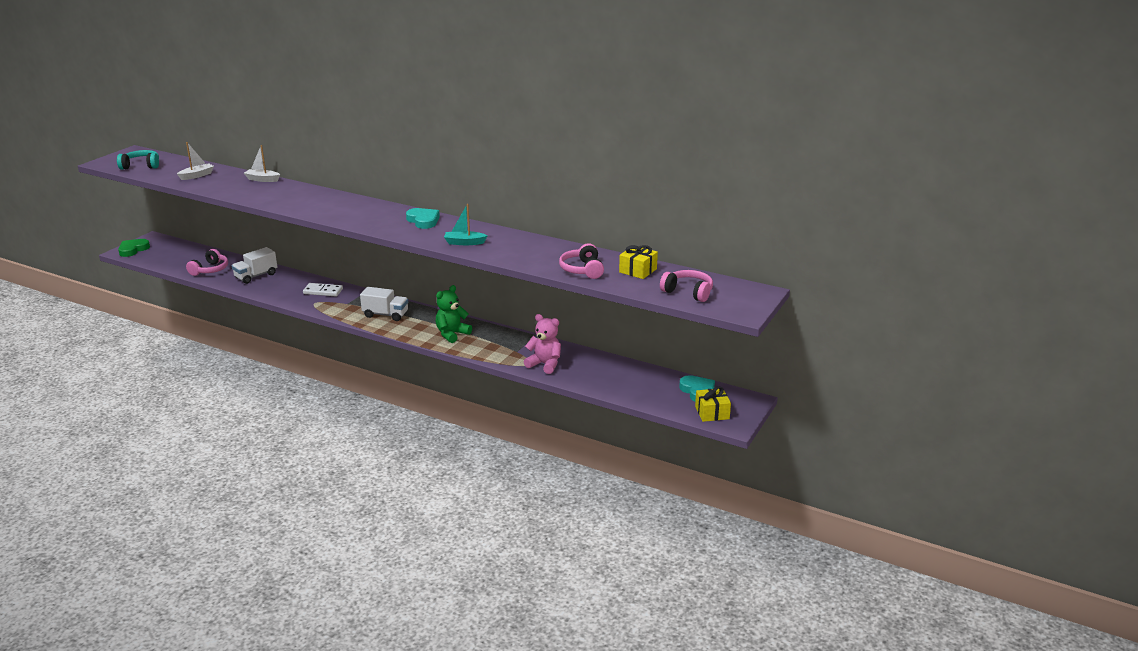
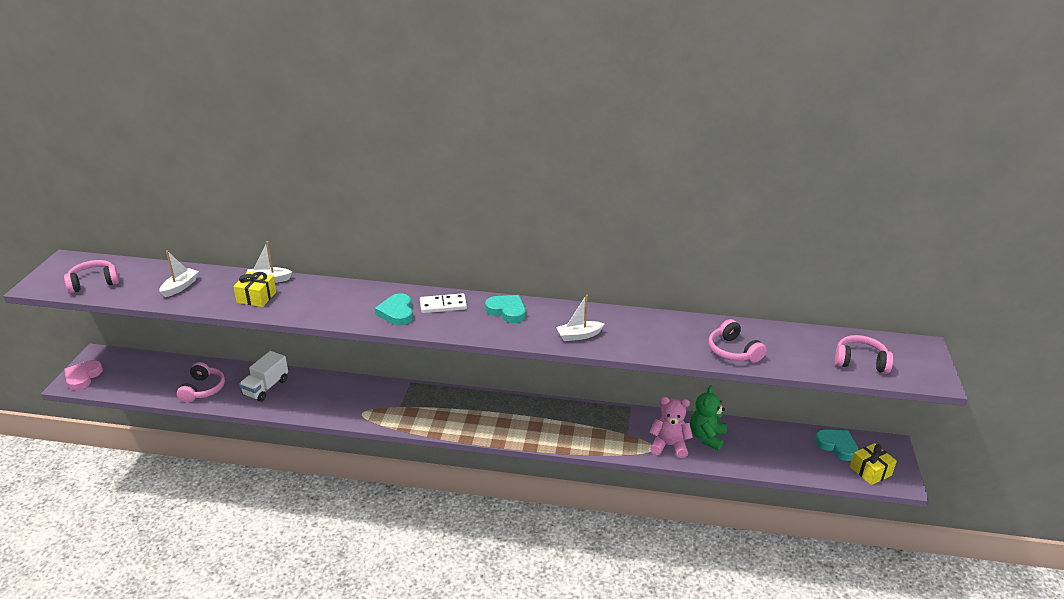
camera: 20 degrees left, 5 degrees up
(133, 250) = (83, 377): green heart -> pink heart
(141, 166) = (94, 283): turquoise headphones -> pink headphones
(323, 291) = (360, 394): white domino -> white domino (443, 305)
(337, 210) = (397, 312): none -> turquoise heart
(385, 315) = (454, 413): white truck -> none
(452, 334) = (544, 425): green teddy bear -> green teddy bear (706, 437)
(464, 243) = (579, 335): turquoise boat -> white boat
(638, 270) = (786, 341): yellow gift -> yellow gift (256, 297)

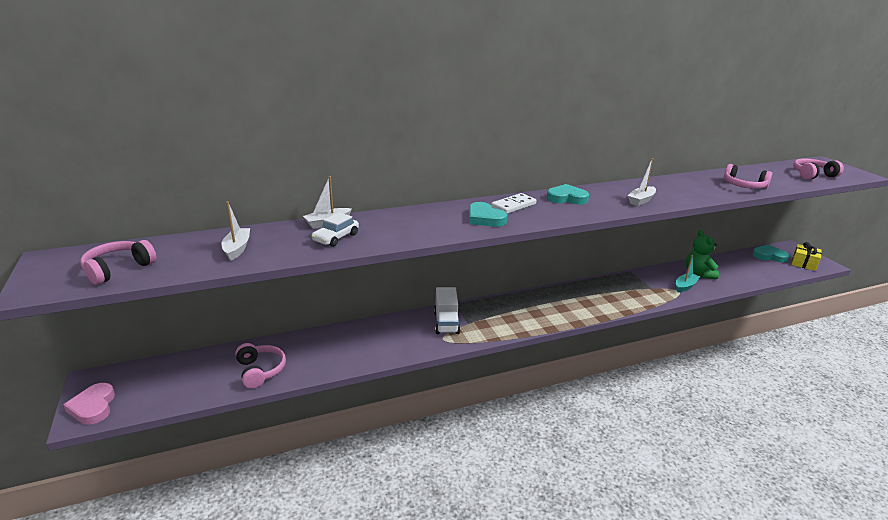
camera: 30 degrees left, 5 degrees down
(256, 297) = (336, 238): yellow gift -> white car
(266, 387) = (327, 348): white truck -> white truck (446, 323)
(669, 445) = (685, 286): pink teddy bear -> turquoise boat

